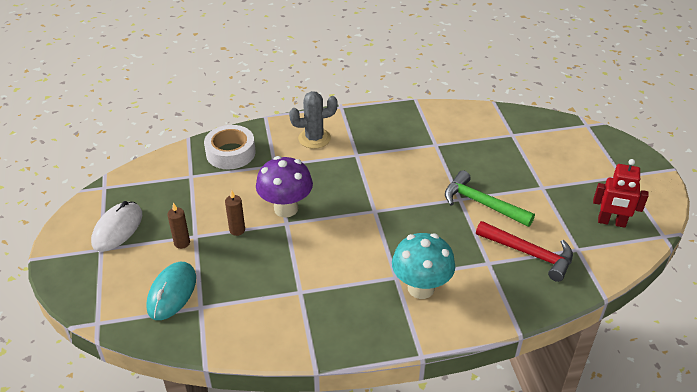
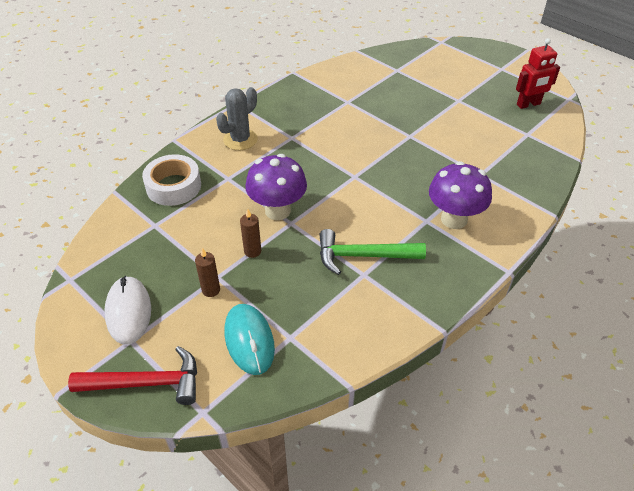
camera: 35 degrees left, 5 degrees up
(421, 288) = (454, 219): turquoise mushroom -> purple mushroom
(481, 203) = (429, 132): green hammer -> green hammer (362, 256)
(530, 254) = (501, 153): red hammer -> red hammer (147, 383)

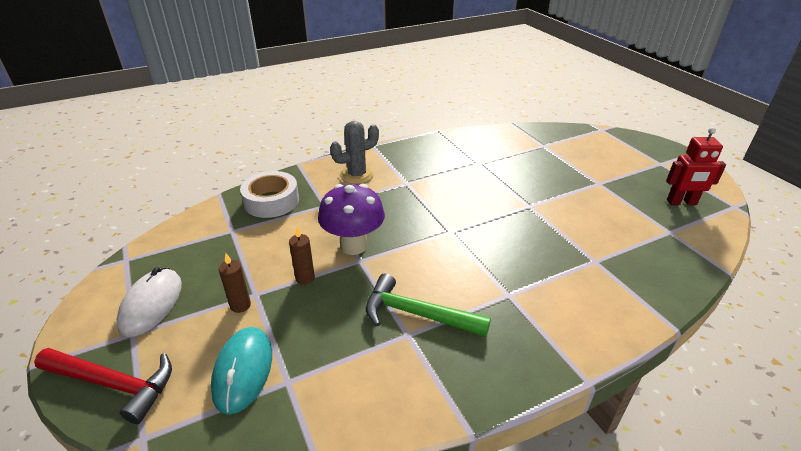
camera: 20 degrees right, 10 degrees down
(454, 219) = (542, 301): purple mushroom -> none

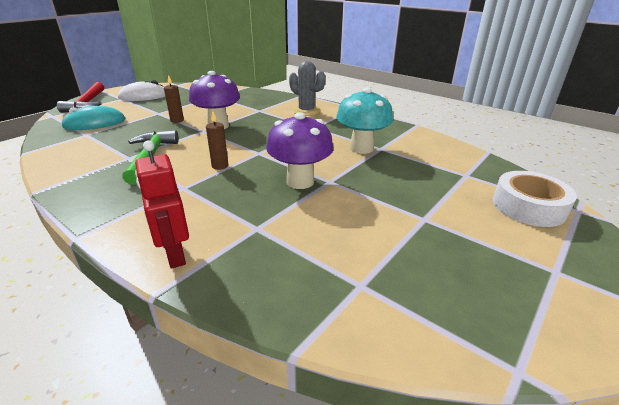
camera: 65 degrees right, 5 degrees down
(240, 305) = (147, 112): brown candle -> brown candle (220, 166)
(271, 201) = (251, 97): white tape -> white tape (528, 206)
(474, 172) = (361, 148): none -> turquoise mushroom
(525, 221) = (300, 181): none -> purple mushroom
(681, 202) = (455, 296): red robot -> red robot (174, 254)

